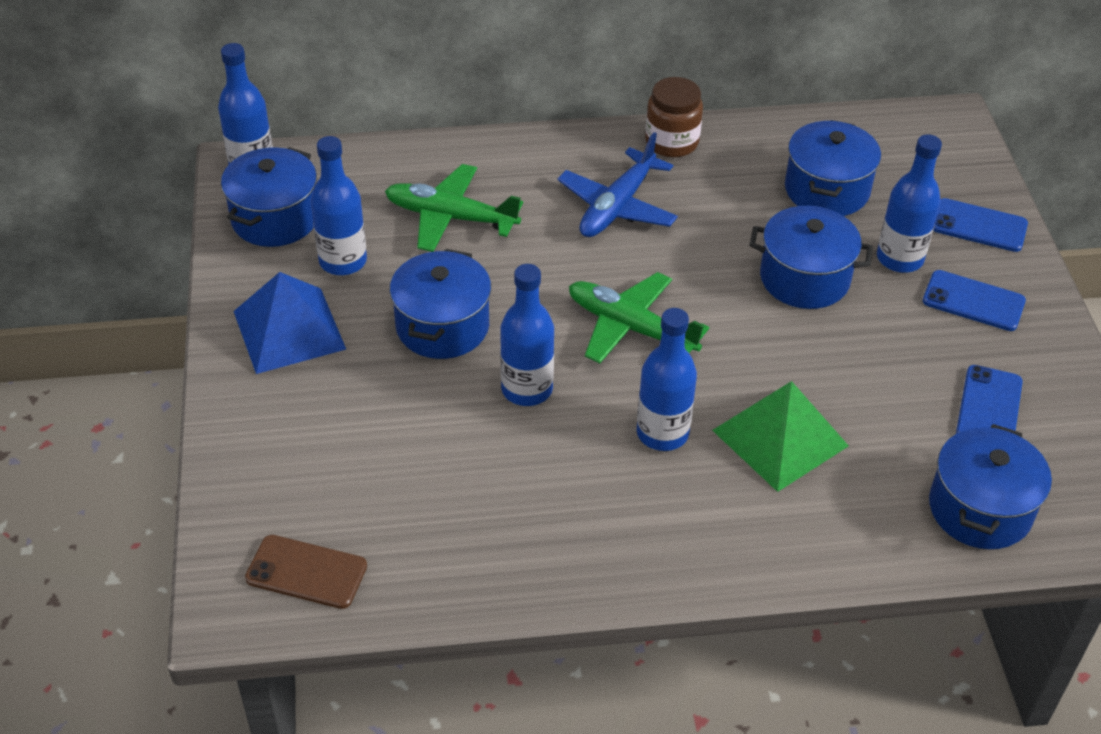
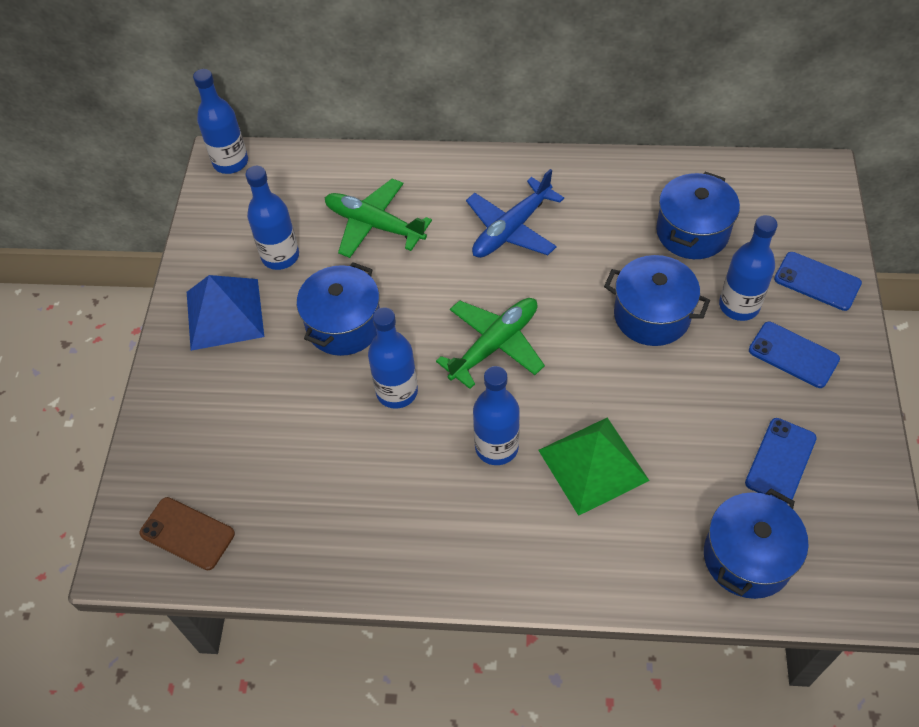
camera: 15 degrees right, 10 degrees up
(275, 218) = (237, 211): blue pot -> none
(631, 327) = (495, 345): green plane -> green plane turned 90 degrees clockwise
(671, 142) = (571, 172): brown jar -> none

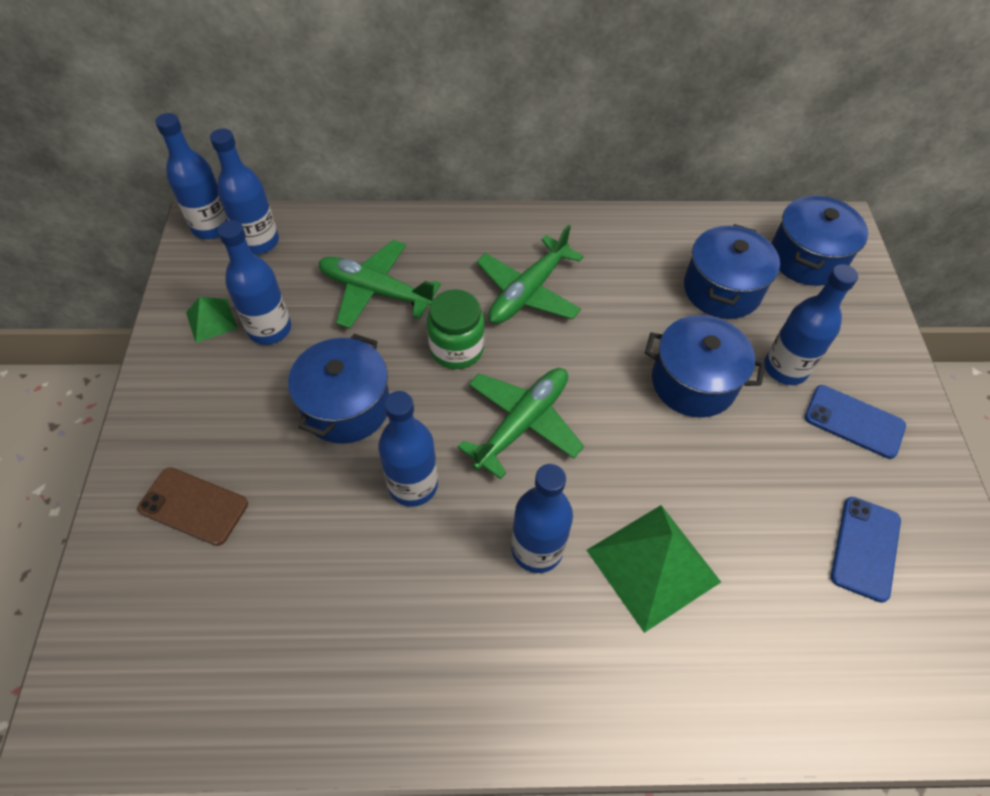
camera: 10 degrees left, 0 degrees up
(187, 533) = (154, 689): brown phone -> brown phone (193, 506)
(225, 314) = (204, 398): blue pyramid -> none
(230, 247) = (211, 320): none -> green pyramid
(272, 177) = (259, 242): none -> blue bottle
(442, 279) = (456, 349): none -> green jar
(511, 229) = (528, 292): blue plane -> green plane
(747, 557) = (852, 675): blue pot -> blue pot (806, 258)
(817, 281) = (862, 339): blue phone -> none

